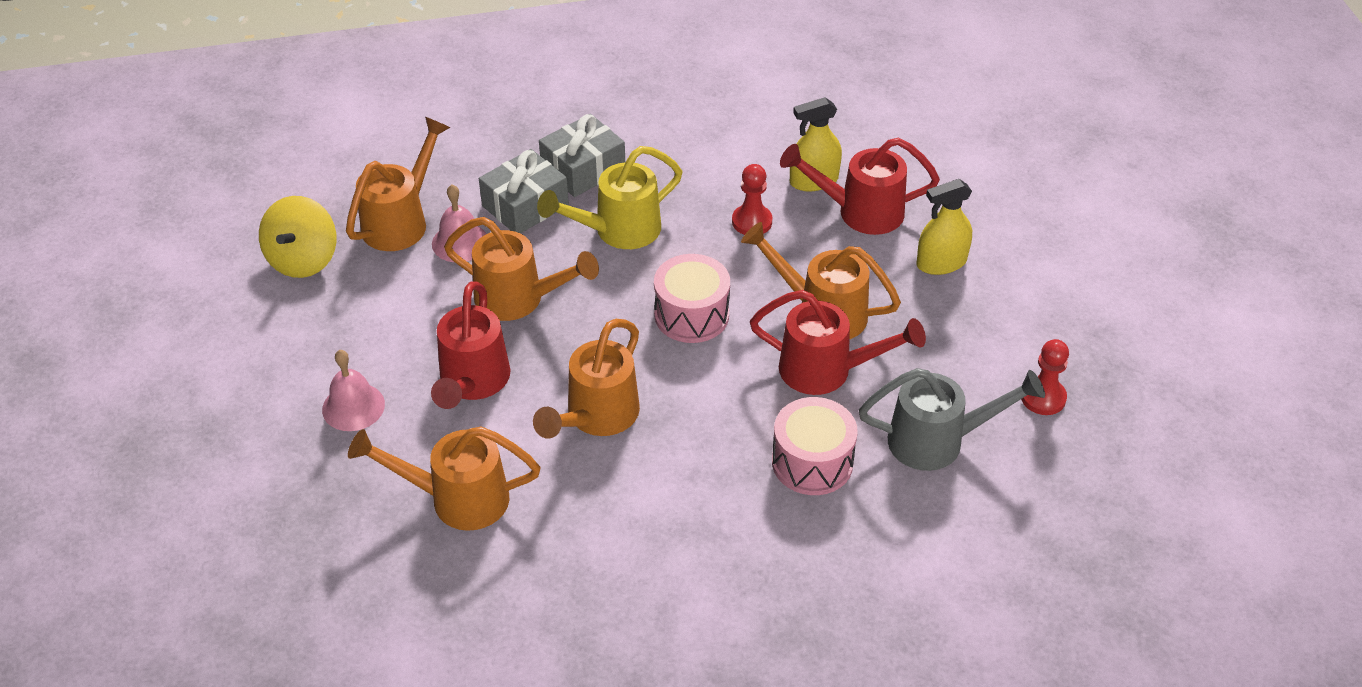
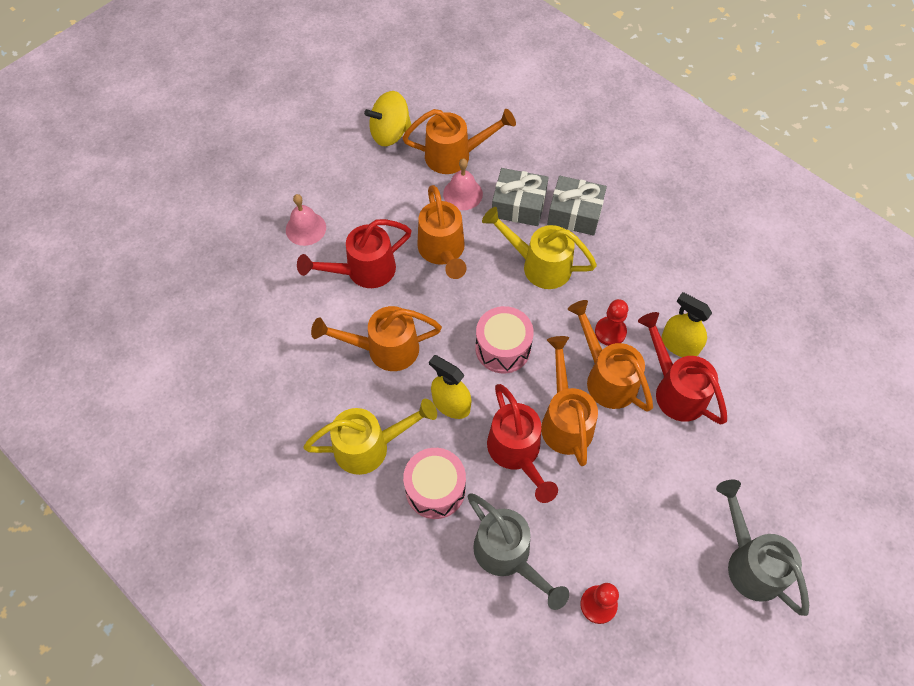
camera: 55 degrees right, 15 degrees up
(457, 499) = (277, 320): orange watering can -> orange watering can (606, 377)
(710, 494) = (370, 446): none -> yellow watering can
(941, 263) = (671, 468): yellow spray bottle -> yellow spray bottle (451, 404)
(1080, 264) = (750, 562): none -> grey watering can

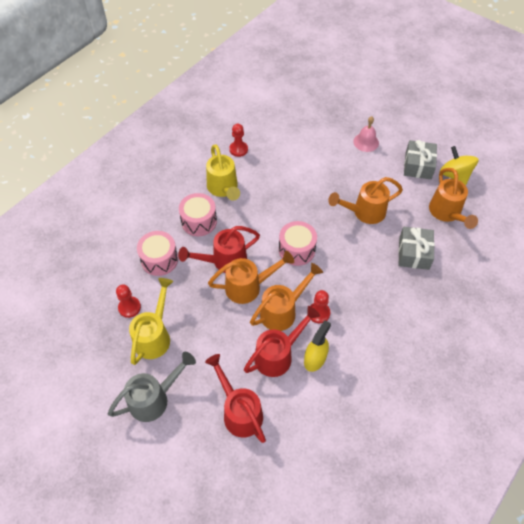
camera: 85 degrees right, 5 degrees down
(285, 417) = (238, 149): none -> red pawn
(363, 271) = (340, 173): red watering can -> red watering can (239, 411)
(384, 349) = (287, 189): orange watering can -> none
(451, 404) = (254, 225): yellow spray bottle -> none
(463, 194) = (414, 220): pink bell -> none
(508, 556) = (159, 259): grey watering can -> pink drum
(539, 265) = (365, 268): yellow watering can -> yellow watering can (154, 336)
(574, 214) = (415, 289): grey gift -> grey gift (418, 166)

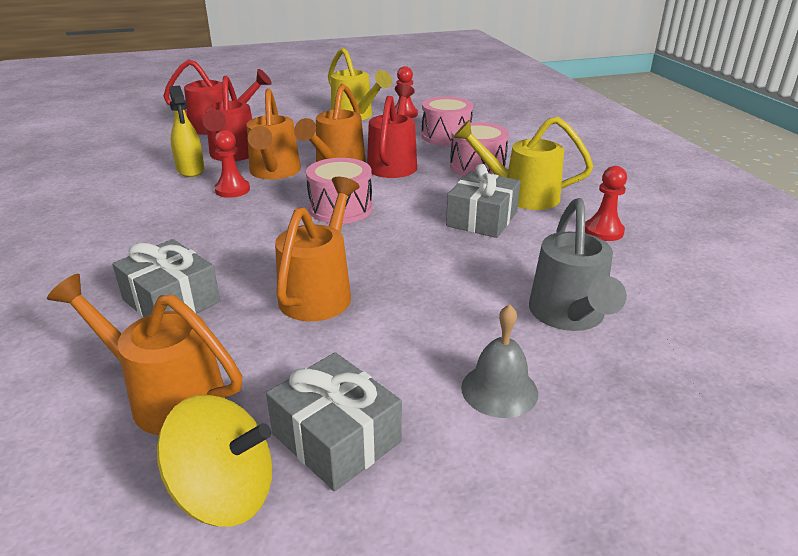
camera: 125 degrees right, 25 degrees down
(154, 398) = (296, 105): grey watering can -> grey watering can (569, 316)
(261, 192) = (482, 219): none -> grey gift
(366, 142) = (499, 390): pink bell -> grey bell

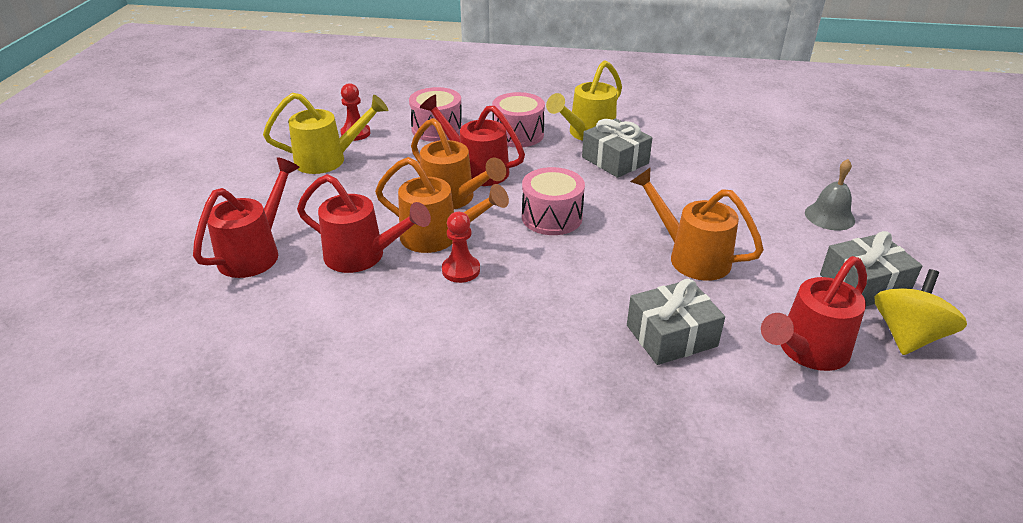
camera: 65 degrees left, 5 degrees up
(167, 396) = (807, 351): orange watering can -> red watering can
(190, 170) = (379, 291): yellow spray bottle -> none
(569, 316) = (761, 170): grey watering can -> none
(603, 231) = (662, 124): red pawn -> none

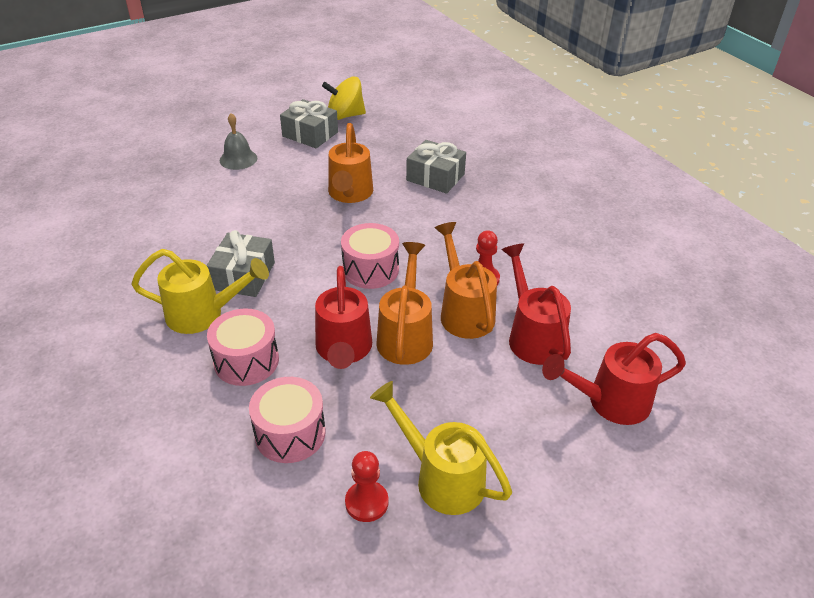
camera: 130 degrees left, 5 degrees up
(807, 351) = (394, 138): red watering can -> none

